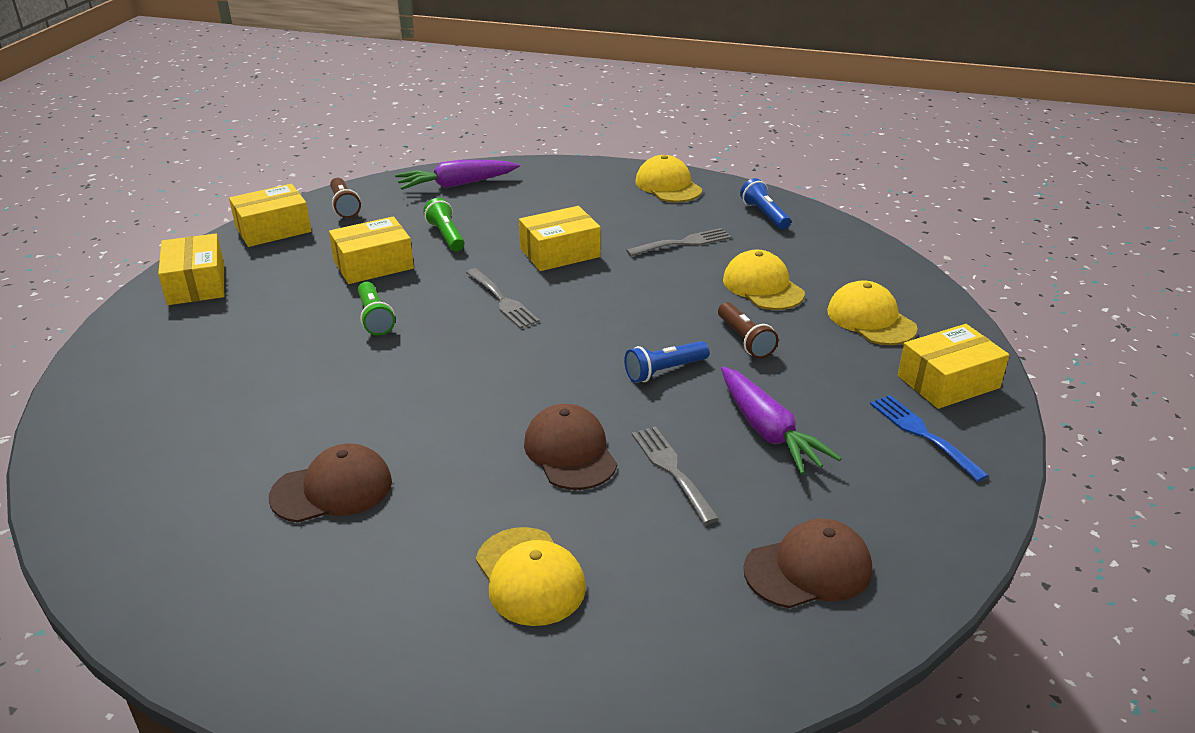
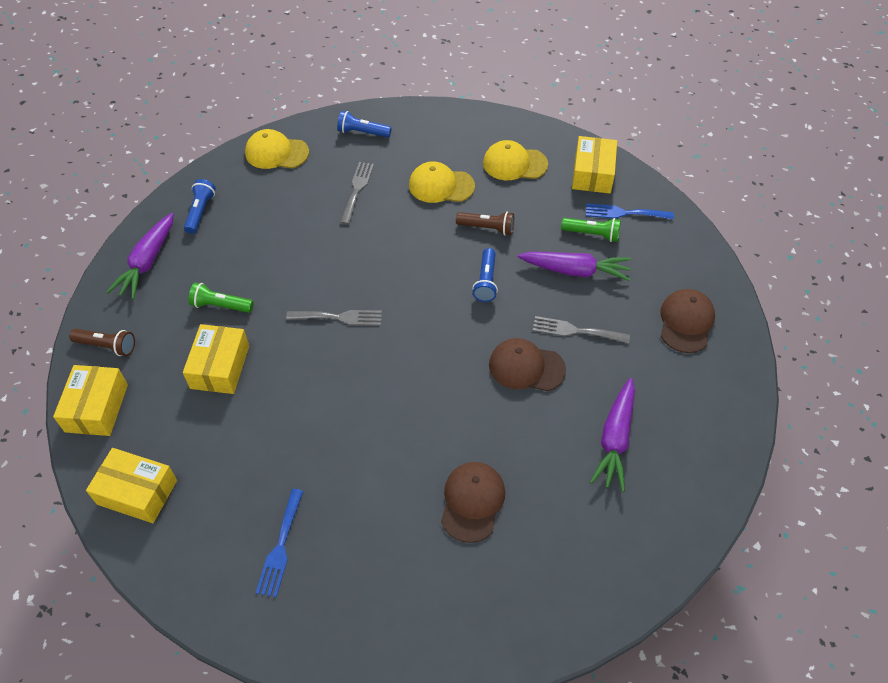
camera: 55 degrees left, 20 degrees up
(184, 384) = (280, 547): none -> blue fork
(374, 318) = (295, 398): green flashlight -> green flashlight (592, 234)
(530, 576) = (615, 439): yellow cap -> purple carrot
(545, 182) = (200, 212): none -> blue flashlight
(560, 253) = (307, 256): yellow box -> none

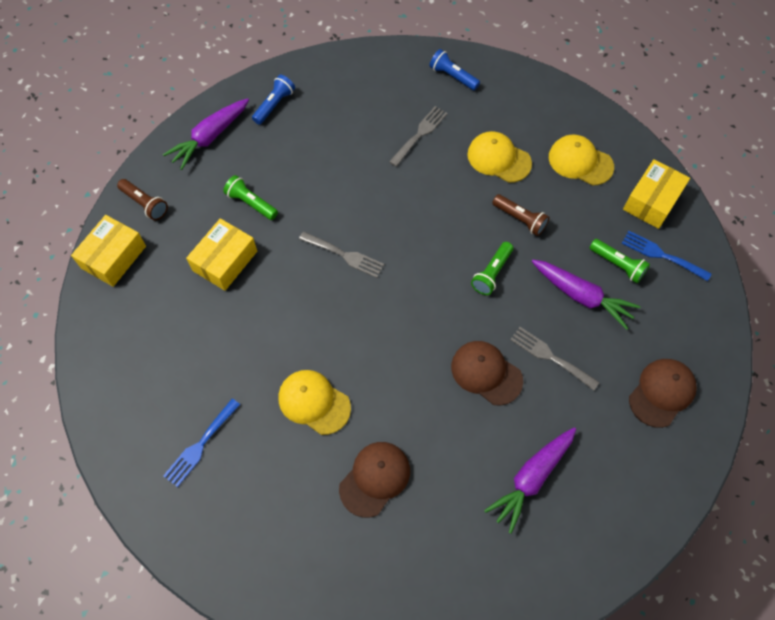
camera: 25 degrees right, 10 degrees up
(137, 492) = (112, 346): yellow box -> none
(276, 153) = (366, 69): yellow cap -> yellow cap (314, 402)
(486, 281) = (492, 273): blue flashlight -> green flashlight

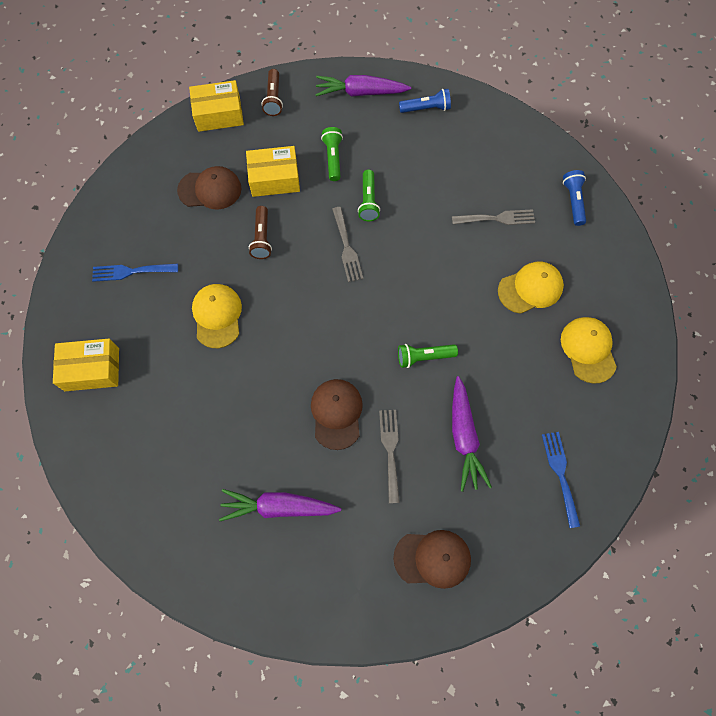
camera: 50 degrees right, 5 degrees up
(375, 479) = (193, 398): brown cap -> brown cap (210, 189)
(498, 159) = (530, 288): yellow cap -> yellow cap turned 75 degrees clockwise
(520, 219) = (490, 343): brown flashlight -> brown flashlight (262, 238)
(617, 265) = (518, 445): green flashlight -> green flashlight (368, 201)
(652, 201) = (605, 431): yellow box -> yellow box (92, 369)

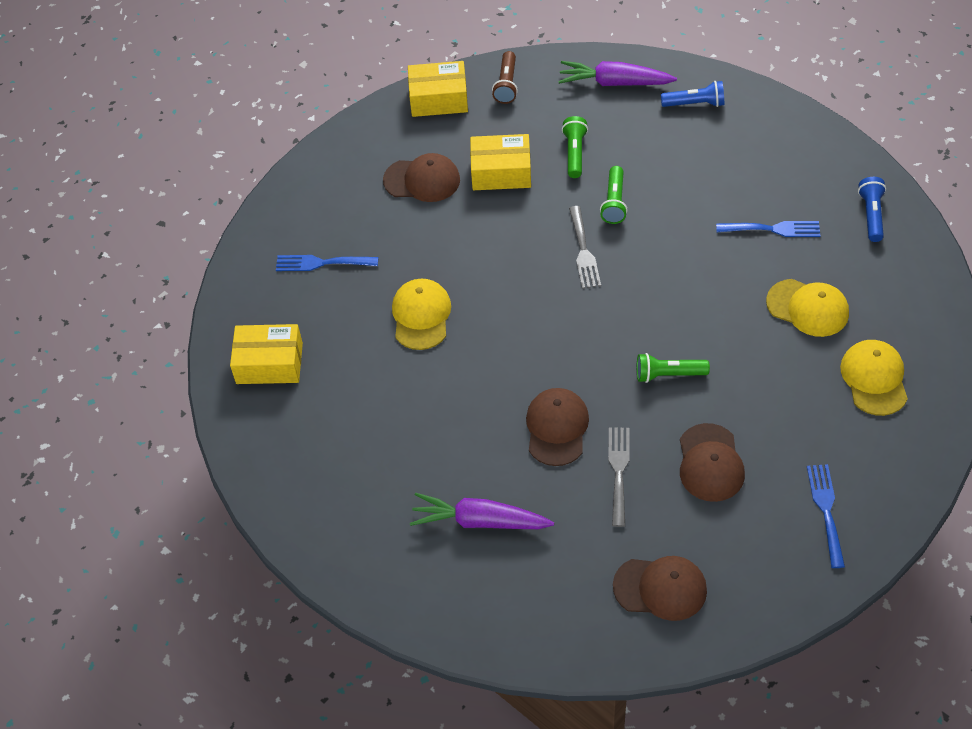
camera: 10 degrees right, 15 degrees down
(262, 238) = (481, 235): brown flashlight -> none
(464, 437) = (710, 463): purple carrot -> brown cap
(497, 218) = (773, 229): grey fork -> blue fork
(530, 288) = (808, 308): yellow cap -> yellow cap turned 45 degrees clockwise

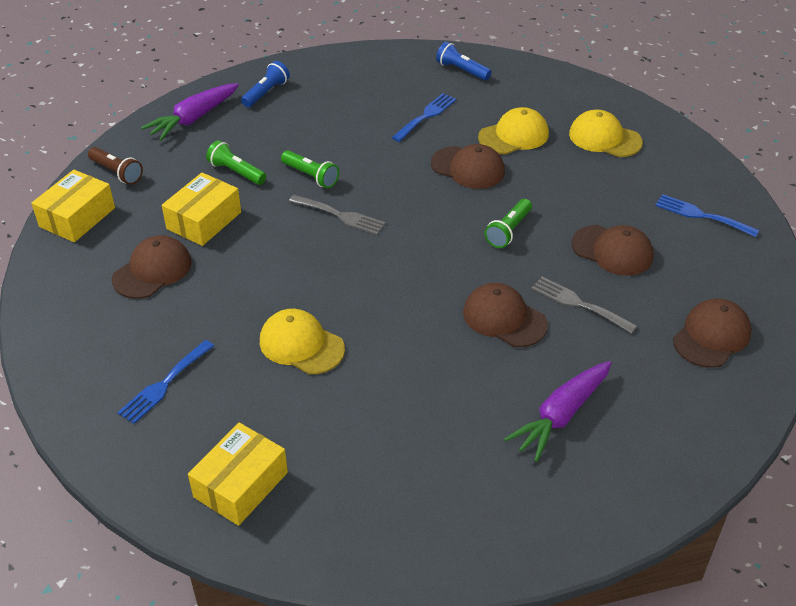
camera: 60 degrees left, 10 degrees down
(727, 300) = (468, 168): none -> brown cap

